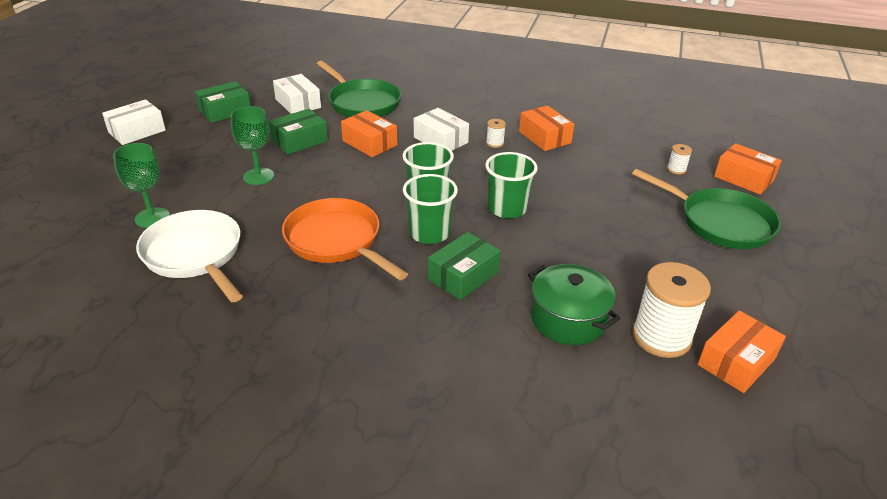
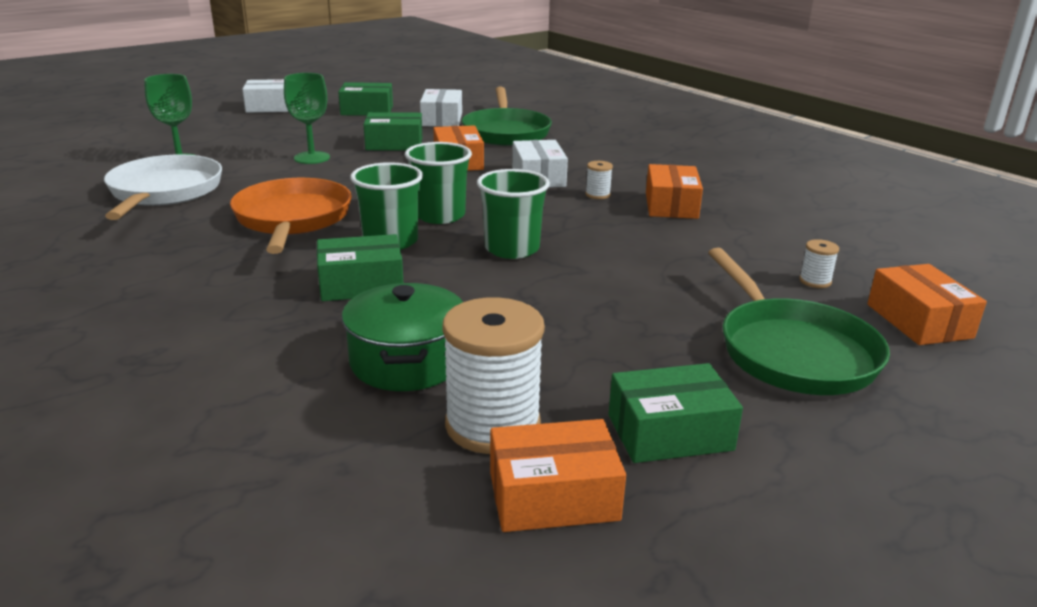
camera: 35 degrees right, 10 degrees down
(733, 299) = (670, 432): none -> green box

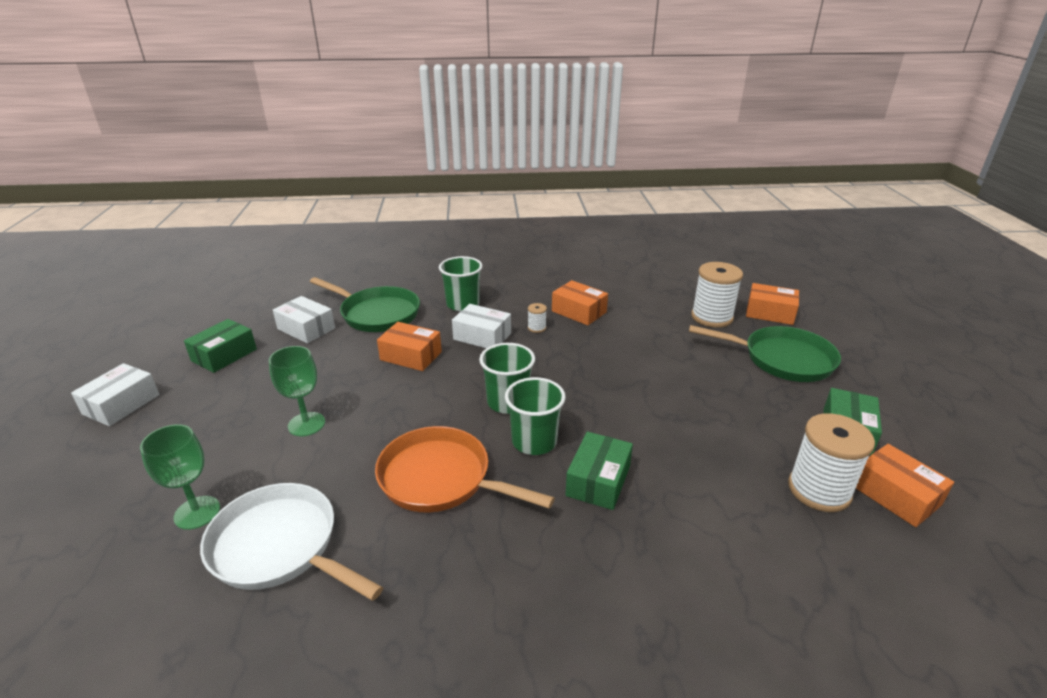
camera: 55 degrees left, 5 degrees up
(394, 144) = (332, 370): green box -> none
(406, 361) = (727, 498): green pot -> none
(512, 249) = (592, 394): green cup -> green cup (463, 304)
(553, 496) = (895, 495): orange box -> orange box turned 60 degrees counterclockwise
(815, 281) = (712, 317): white spool -> white spool, size x2.26

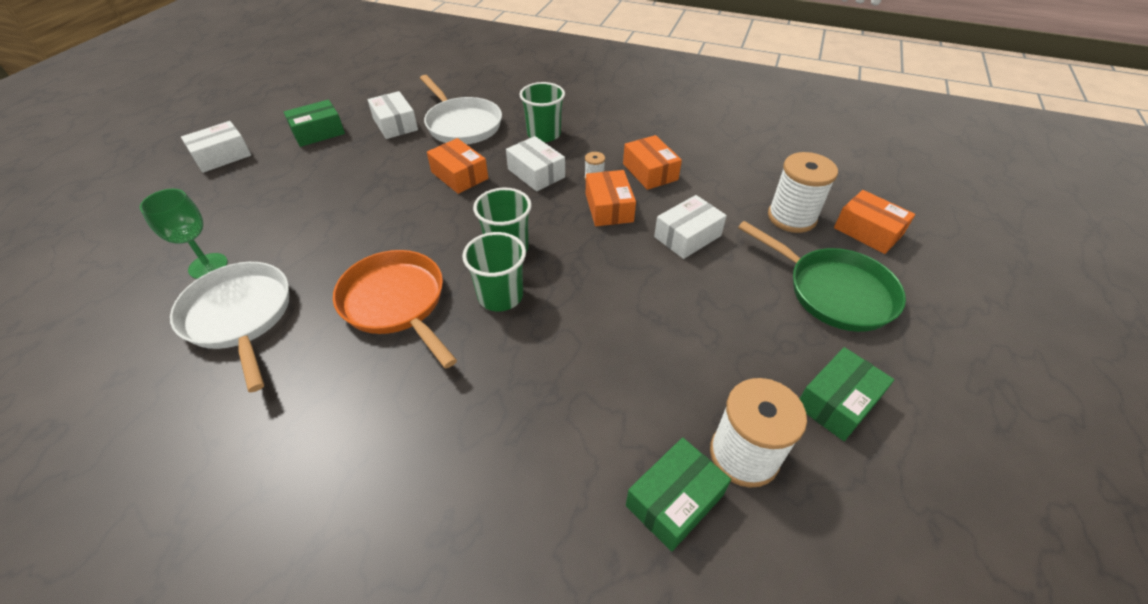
camera: 25 degrees right, 15 degrees up
(306, 424) = (332, 215): green goblet -> none
(376, 314) = (462, 124): green pan -> white pan
(598, 481) = (527, 356): green box -> green box (674, 500)
(648, 351) = (687, 236): none -> white box
(895, 495) = (831, 497): orange box -> orange box (609, 208)

